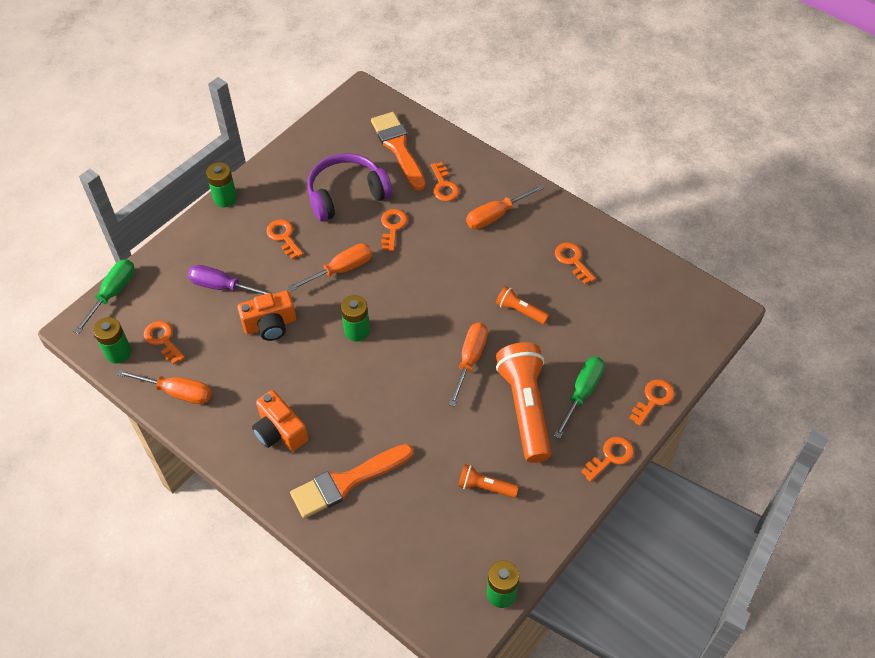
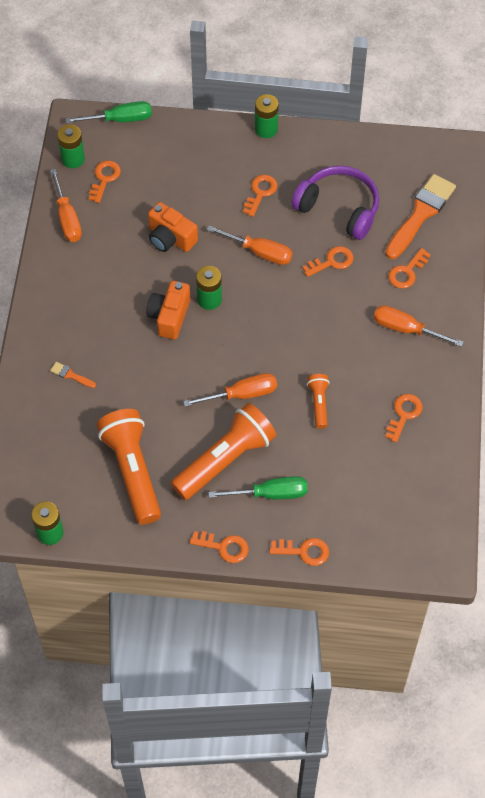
camera: 55 degrees right, 5 degrees up
(223, 287) = (181, 184): purple screwdriver -> none
(280, 431) = (82, 305): orange camera -> orange camera (169, 316)
(346, 482) = (71, 375): orange brush -> orange brush, size x0.42
(485, 487) = (132, 471): orange flashlight -> orange flashlight, size x2.06

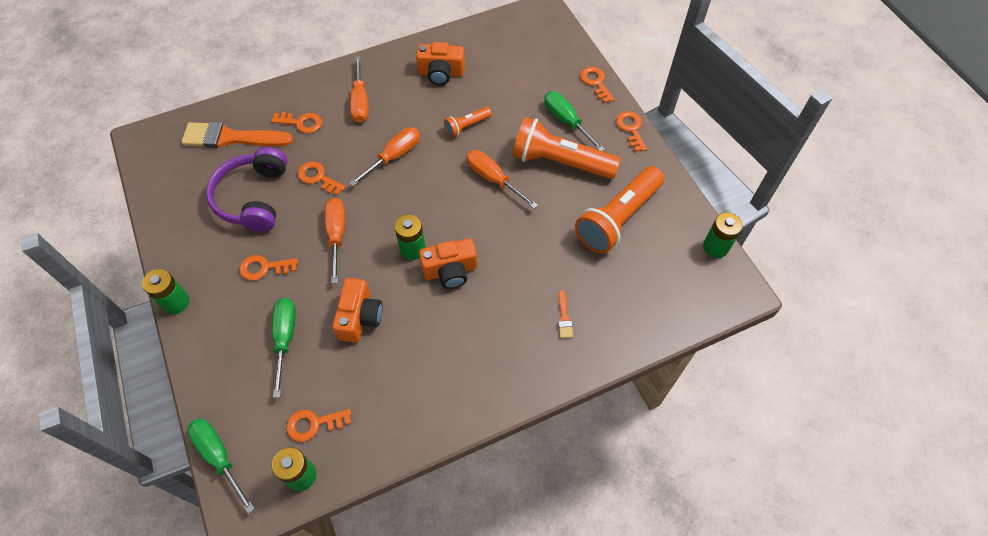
camera: 120 degrees left, 0 degrees up
(67, 218) = (386, 431): orange screwdriver -> orange screwdriver (394, 157)
(185, 185) = (285, 339): none -> green screwdriver
(404, 414) = (441, 73): orange key -> orange camera

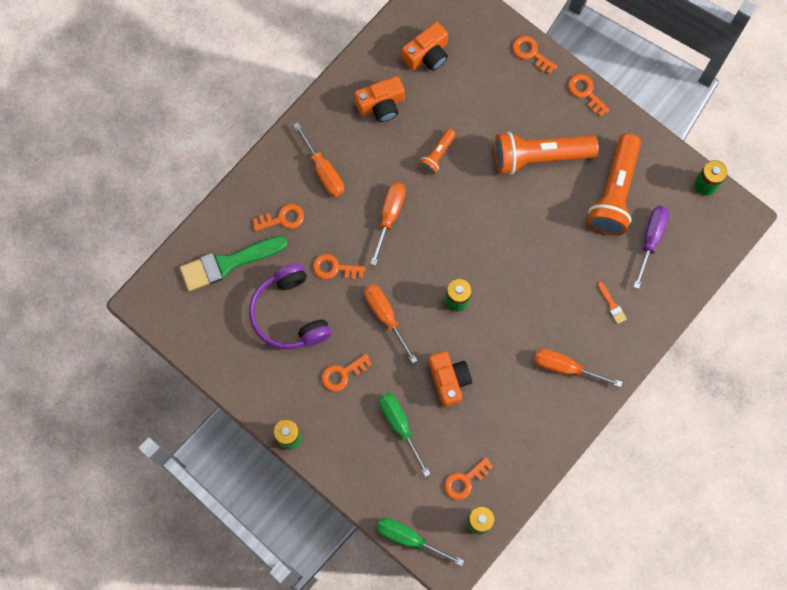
camera: 25 degrees left, 15 degrees up
(231, 138) = (228, 263): orange brush -> green brush
(450, 271) = (499, 305): orange camera -> orange camera (427, 55)
(493, 179) = (490, 200): orange screwdriver -> orange screwdriver (566, 367)
(567, 121) = (525, 109): green screwdriver -> none
(635, 274) = (651, 240): none -> purple screwdriver

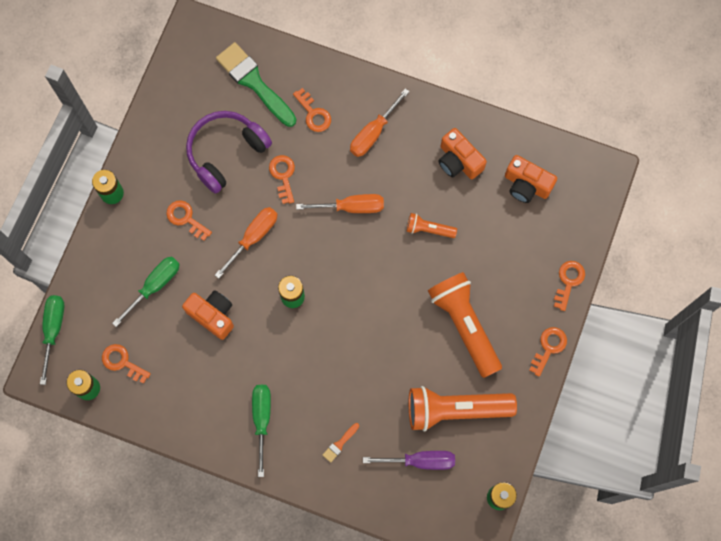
camera: 70 degrees right, 0 degrees up
(449, 380) = (212, 315): orange camera -> orange camera turned 105 degrees counterclockwise
(566, 367) = (262, 420): orange screwdriver -> green screwdriver

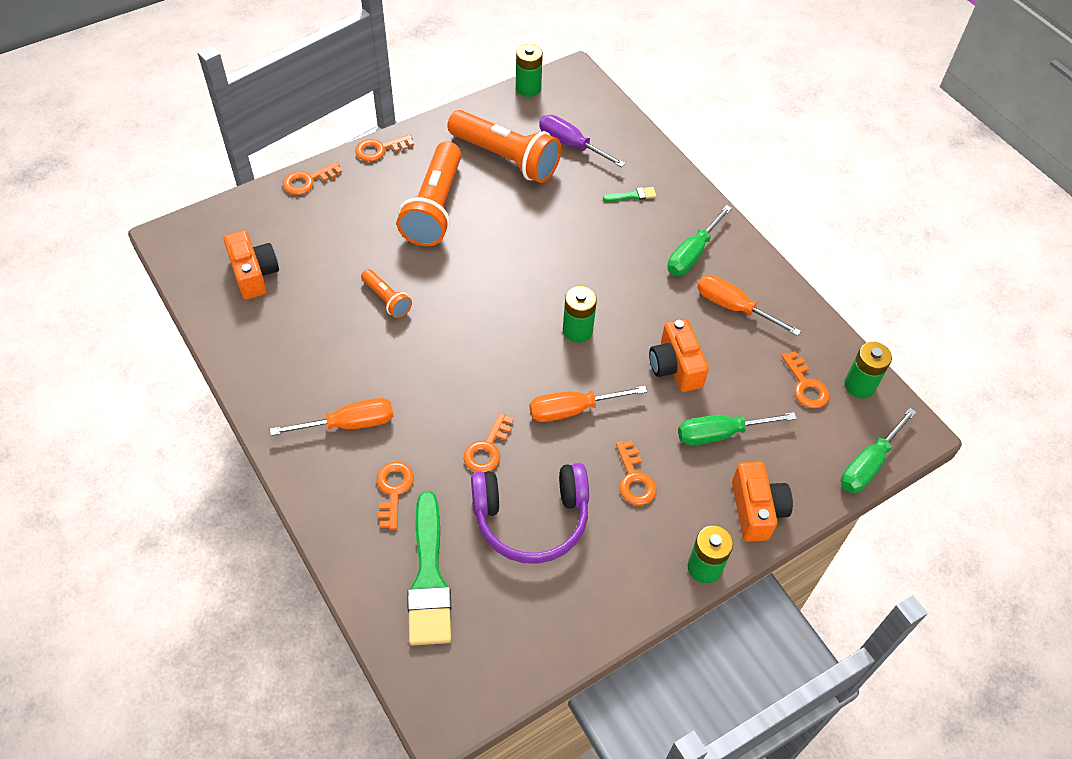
camera: 145 degrees left, 20 degrees down
(340, 444) = (632, 195): orange brush -> green brush
(351, 207) = (443, 369): orange screwdriver -> orange screwdriver (734, 307)
(458, 161) = (293, 337): orange camera -> orange camera (756, 510)

